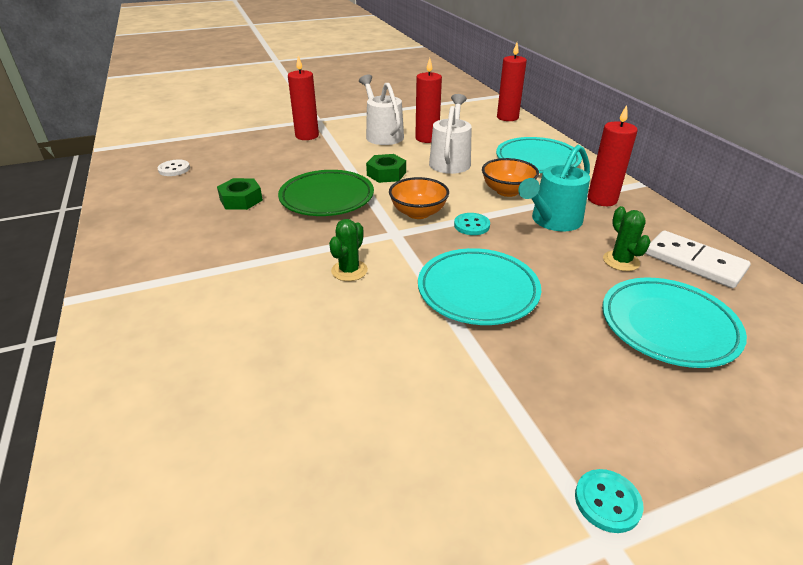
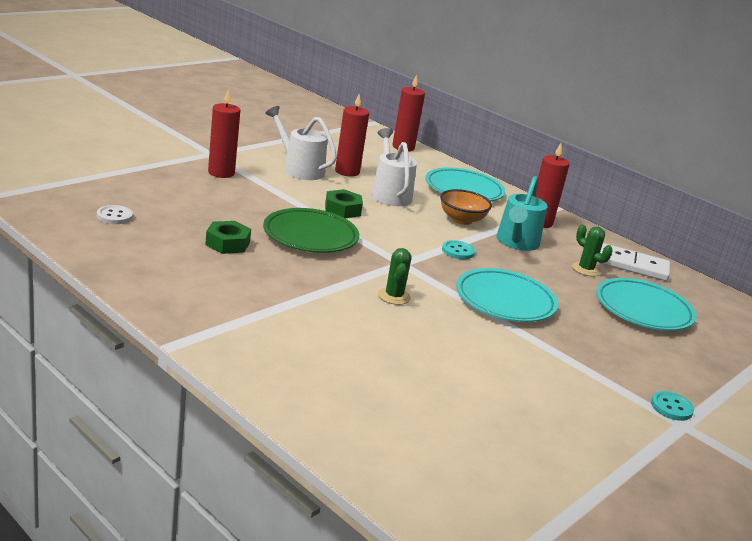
camera: 30 degrees left, 10 degrees down
(418, 213) = (405, 244): orange bowl -> none

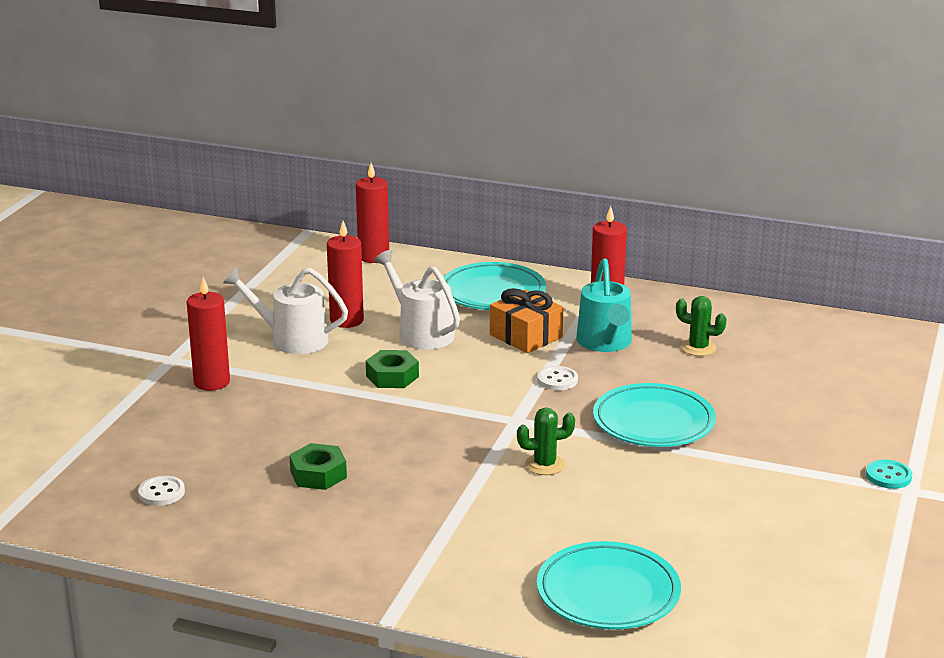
camera: 20 degrees left, 0 degrees up
(310, 236) = (393, 427): green plate -> none
(394, 296) = (545, 465): green cactus -> green cactus turned 75 degrees counterclockwise
(458, 251) = (557, 380): turquoise button -> white button
(461, 220) = (526, 336): orange bowl -> orange gift
(633, 266) = (739, 323): white domino -> none
(643, 310) = (787, 375): turquoise plate -> turquoise plate (608, 593)

